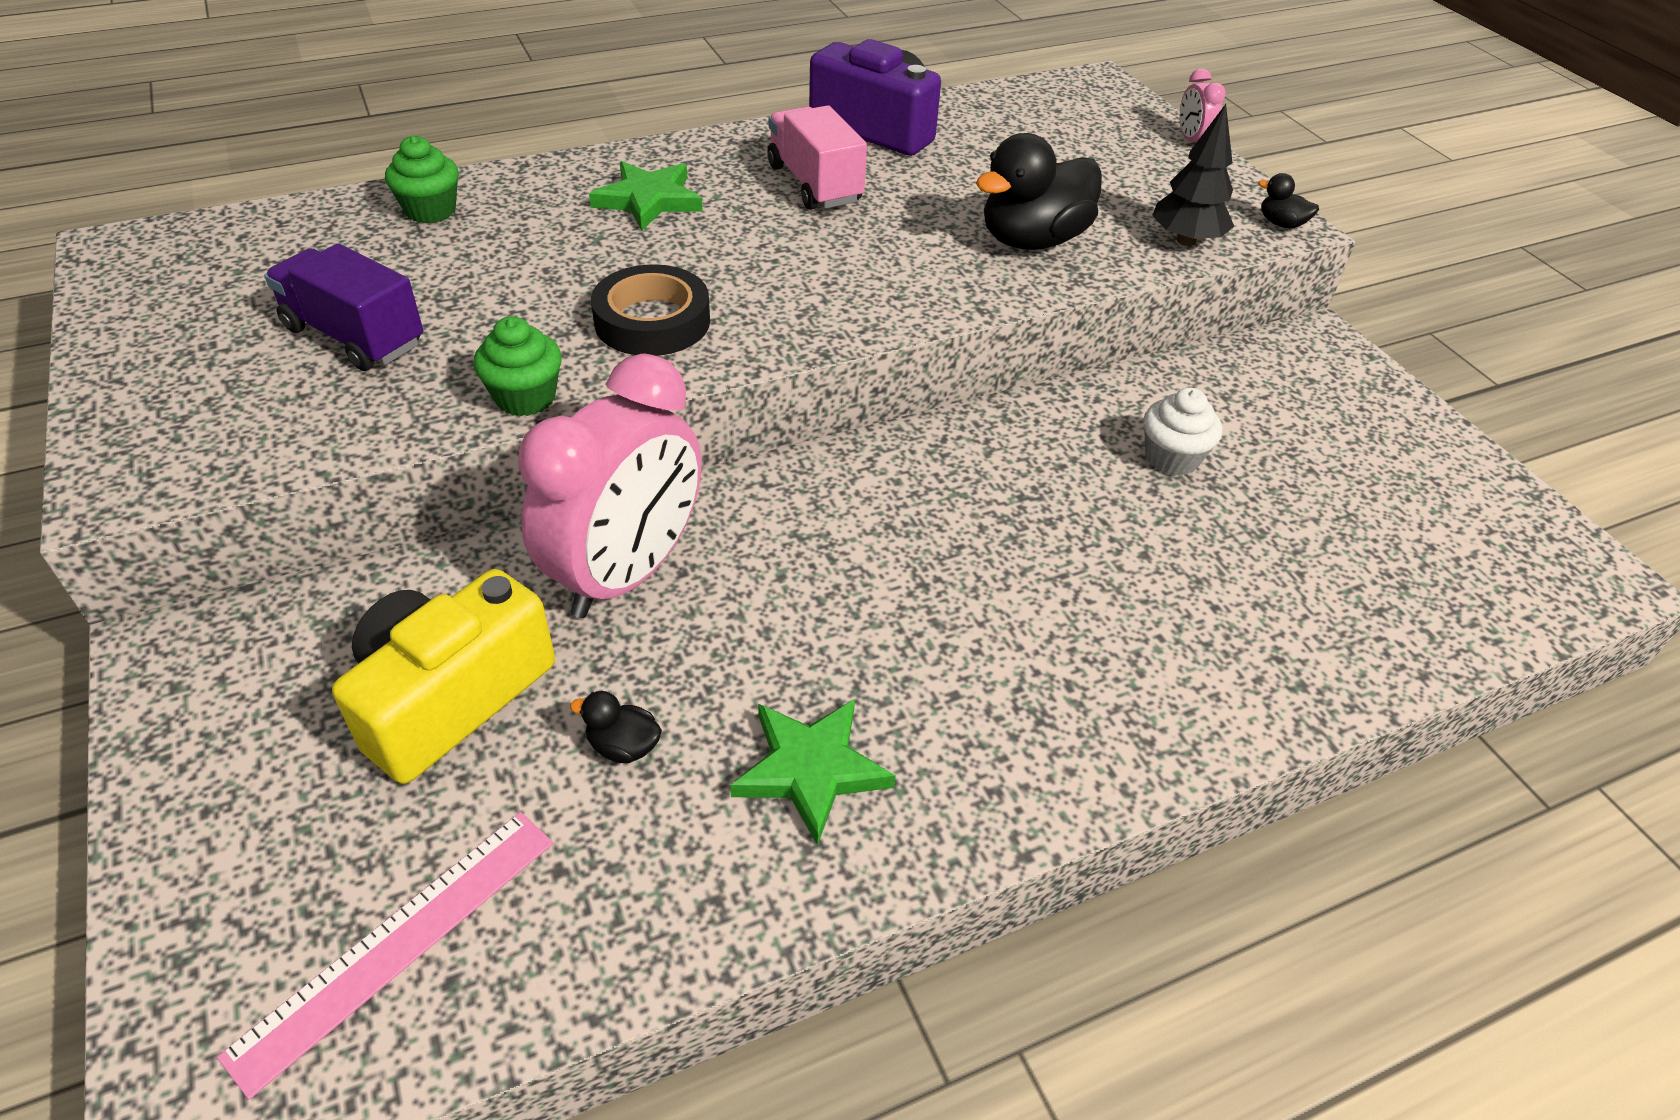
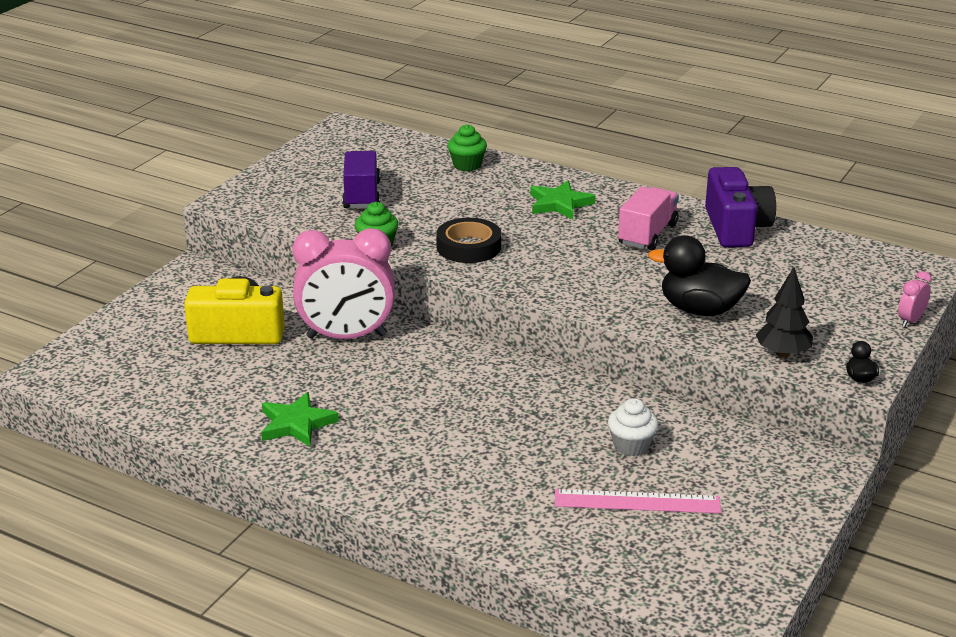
camera: 55 degrees right, 15 degrees down
(398, 943) = (131, 376): pink ruler -> pink ruler (637, 502)
(623, 746) = (258, 378): black duck -> none

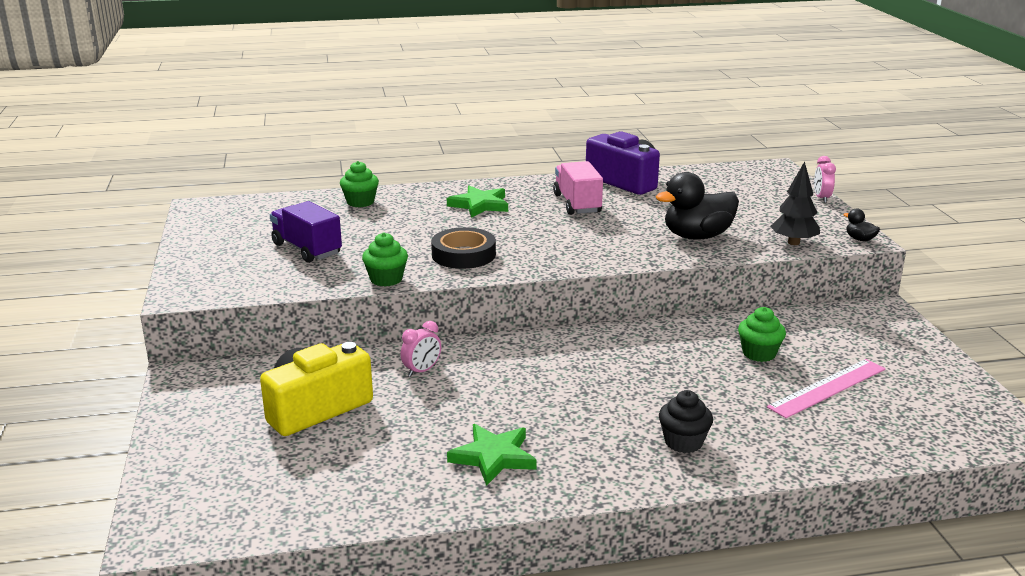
camera: 40 degrees left, 5 degrees down
(346, 336) = (422, 371): pink clock -> pink clock, size x0.41
(442, 482) = (683, 442): none -> black cupcake
(631, 446) = (759, 353): white cupcake -> green cupcake

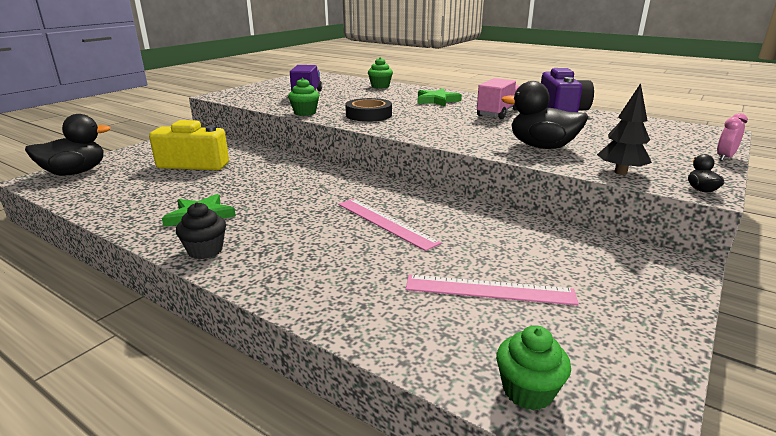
camera: 45 degrees right, 0 degrees up
(183, 499) = (75, 172): none -> black duck
(422, 371) = (271, 168): pink clock -> none
(660, 373) = (385, 223): none -> pink ruler
(683, 442) = (303, 264): black cupcake -> black cupcake (205, 250)
(759, 353) = (484, 243): green cupcake -> green cupcake (528, 391)

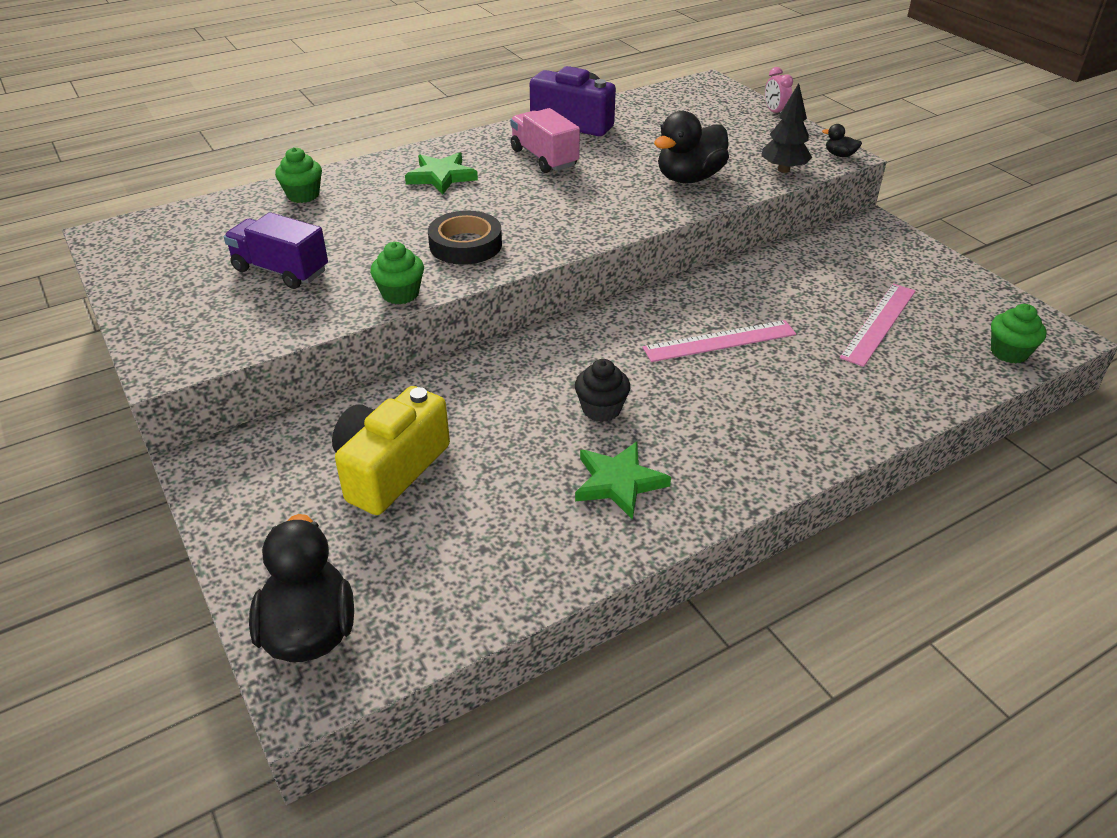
camera: 65 degrees left, 15 degrees up
(205, 250) = (724, 486): black cupcake -> black cupcake (601, 409)

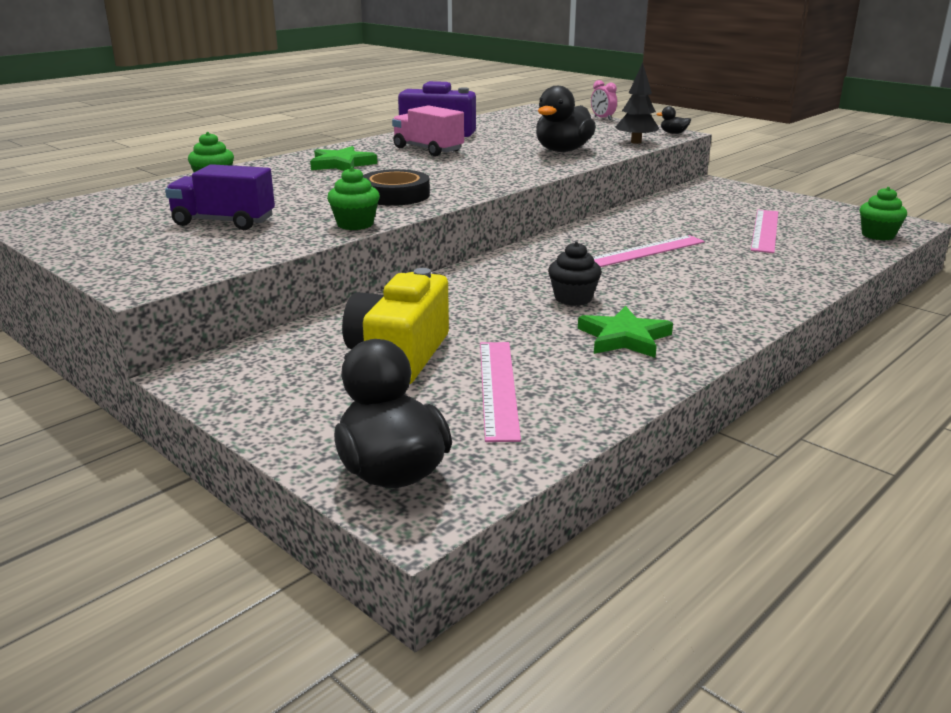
camera: 15 degrees left, 15 degrees down
(458, 535) = (498, 388): none -> pink ruler

